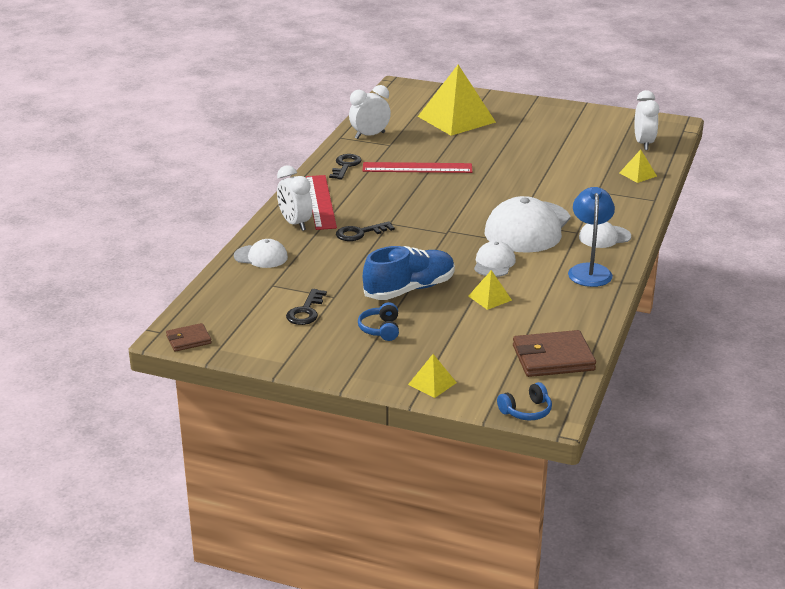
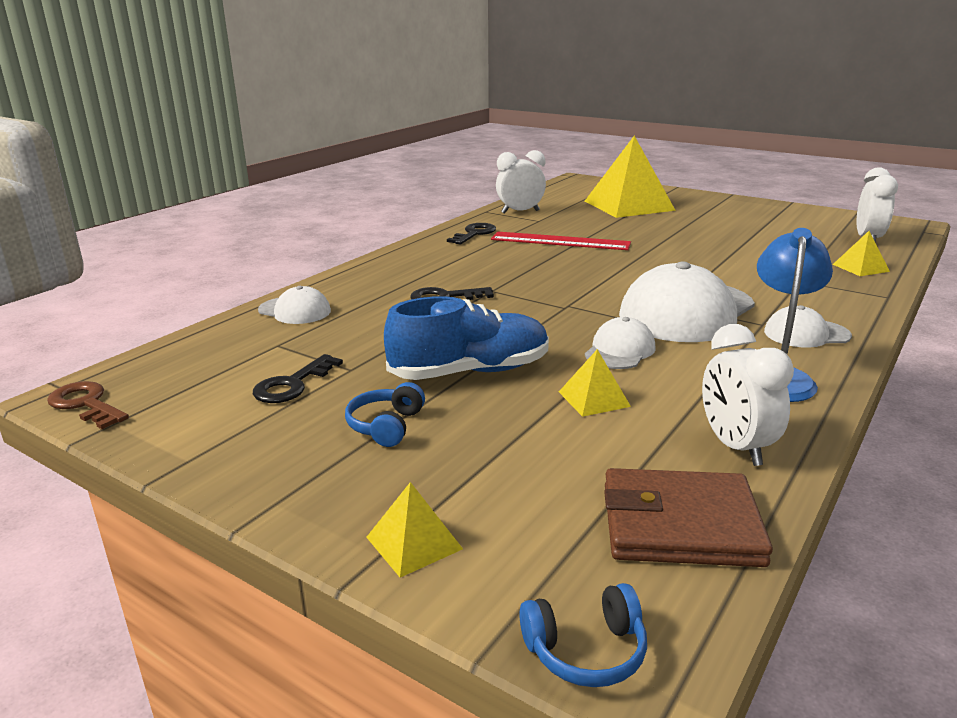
camera: 15 degrees right, 5 degrees down
(188, 340) = (86, 404): brown wallet -> brown key
(295, 224) = (370, 281): white clock -> white clock (735, 447)
(320, 202) = (419, 263): red ruler -> none

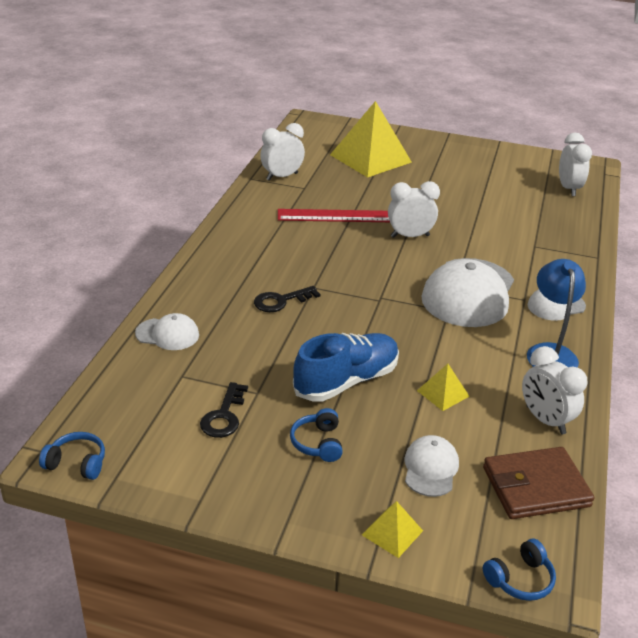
camera: 20 degrees left, 10 degrees up
(86, 404) = (77, 463): brown key -> blue headphones
(474, 234) = (259, 213): black key -> none
(620, 350) = (439, 342): white cap -> white cap (430, 468)
(638, 261) = (410, 236): none -> white clock
(860, 268) = (572, 225): yellow pyramid -> none

